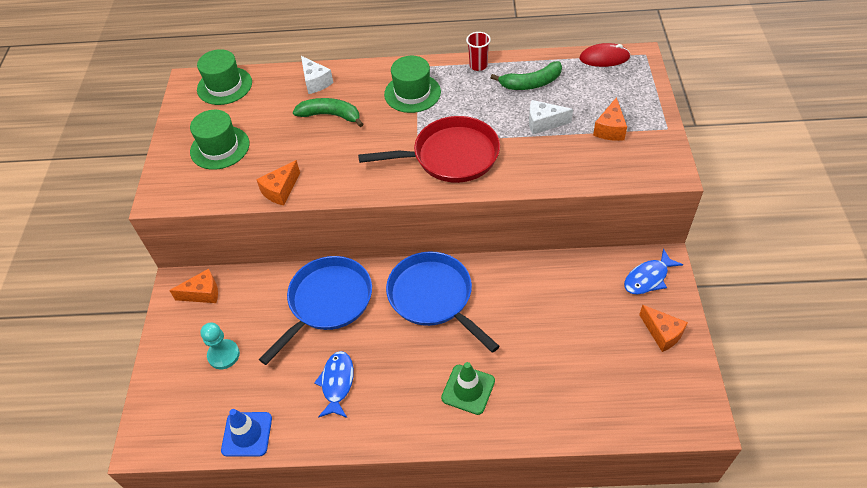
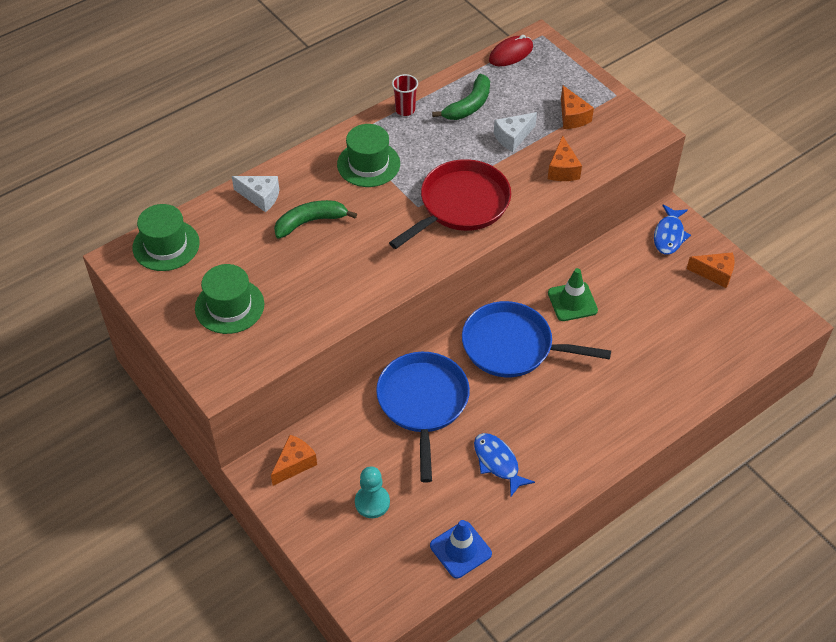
camera: 40 degrees left, 0 degrees up
(280, 190) = (335, 313): orange cheese -> orange cheese (562, 169)
(468, 389) = (608, 402): green traffic cone -> green traffic cone (572, 302)

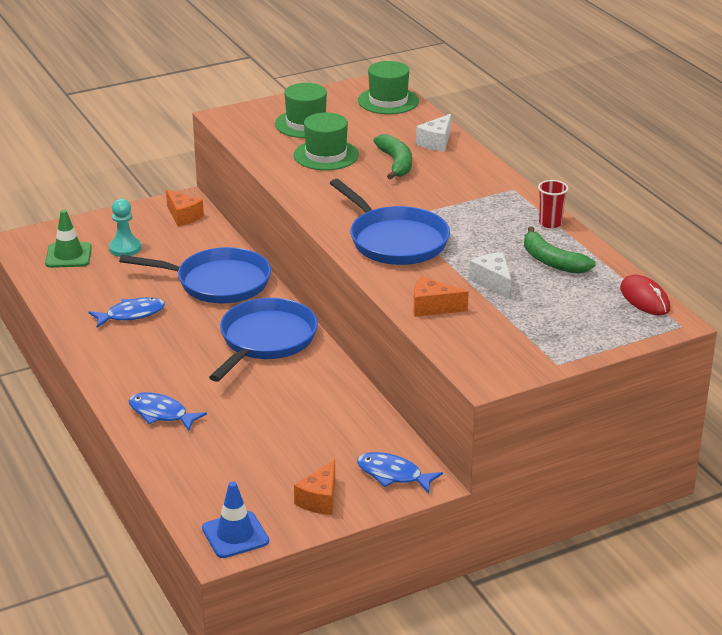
camera: 100 degrees right, 20 degrees down
(368, 164) = (469, 197): green hat -> green hat (326, 155)
(460, 205) = (395, 241): red pan -> blue pan
(460, 550) = (53, 285): blue traffic cone -> blue traffic cone (235, 535)
(572, 117) = (521, 326): orange cheese -> none
(572, 302) = (312, 386): green traffic cone -> green traffic cone (68, 255)
(646, 399) = (161, 414): none -> blue fish

